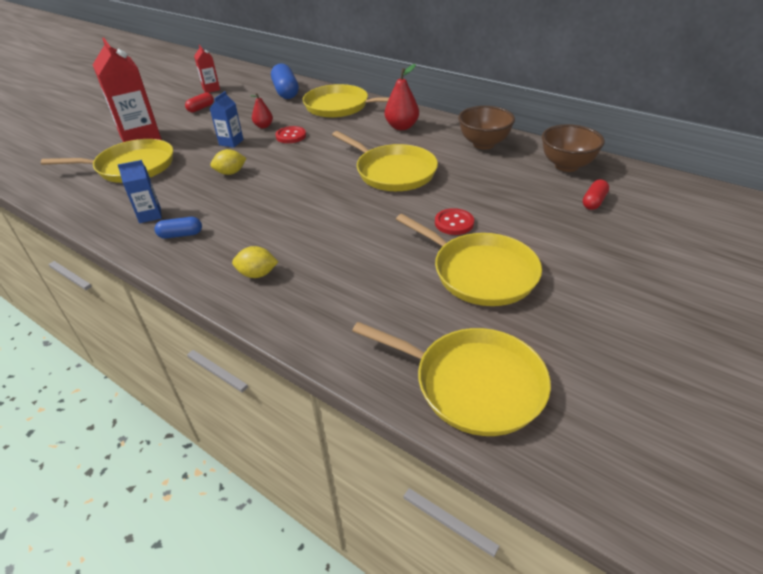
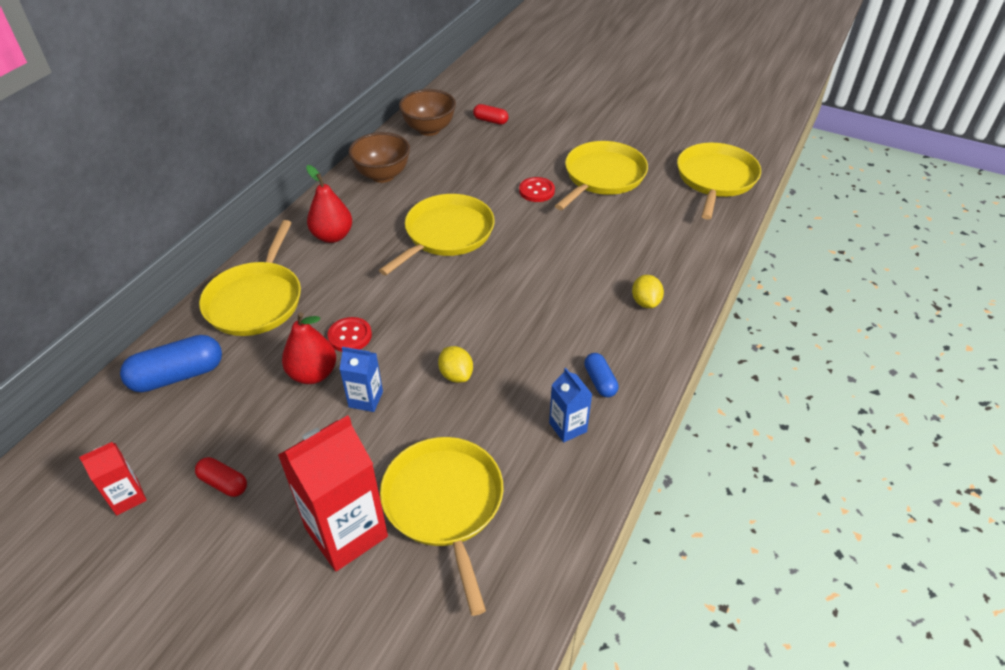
camera: 100 degrees left, 5 degrees up
(263, 126) = (313, 374): red pear -> red pear, size x1.62

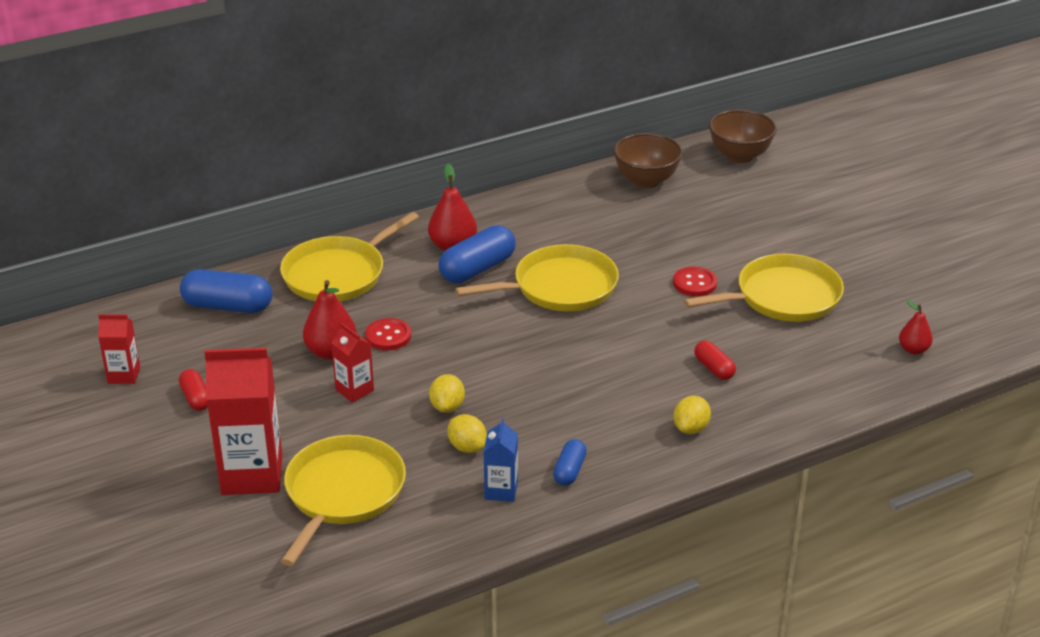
camera: 35 degrees right, 10 degrees down
(366, 399) = (354, 390): blue carton -> red carton
(370, 246) = (477, 269): none -> blue capsule
(382, 175) = (553, 209): brown bowl -> brown bowl (739, 156)
(490, 121) = (722, 195): red capsule -> red capsule (714, 368)
(505, 402) = (467, 447): none -> yellow lemon
(715, 179) = (913, 349): yellow pan -> red pear

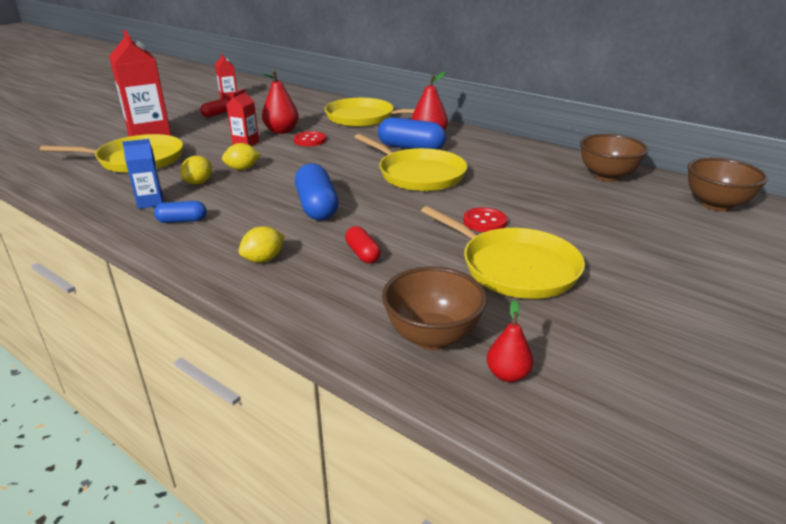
camera: 65 degrees right, 5 degrees down
(228, 306) = (307, 104): blue capsule -> blue capsule (317, 207)
(691, 428) = (263, 259): yellow lemon -> yellow lemon turned 45 degrees counterclockwise
(714, 368) = (362, 254): red capsule -> red capsule turned 60 degrees counterclockwise
(857, 368) = (432, 337): none -> brown bowl

